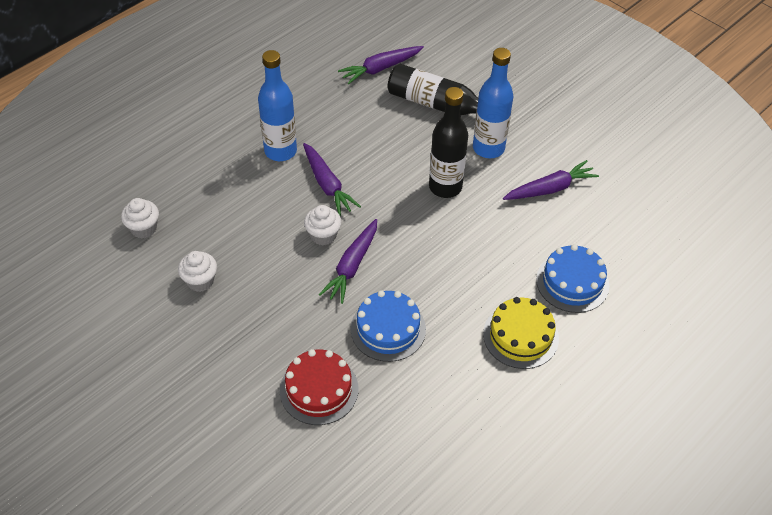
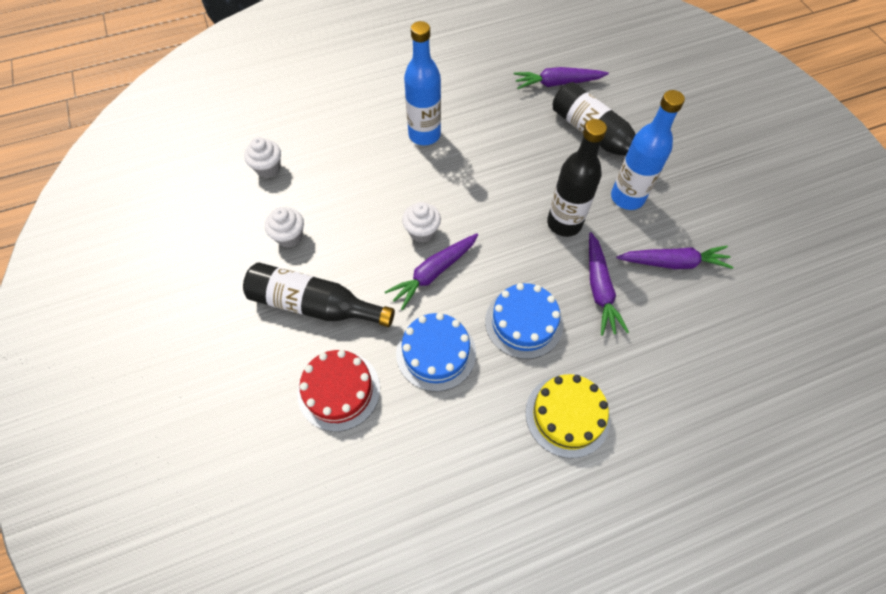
camera: 25 degrees right, 10 degrees up
(257, 330) = (314, 305): none -> black bottle
(327, 185) = (451, 182): purple carrot -> purple carrot (599, 289)
(572, 282) = (651, 376): blue cake -> blue cake (523, 322)

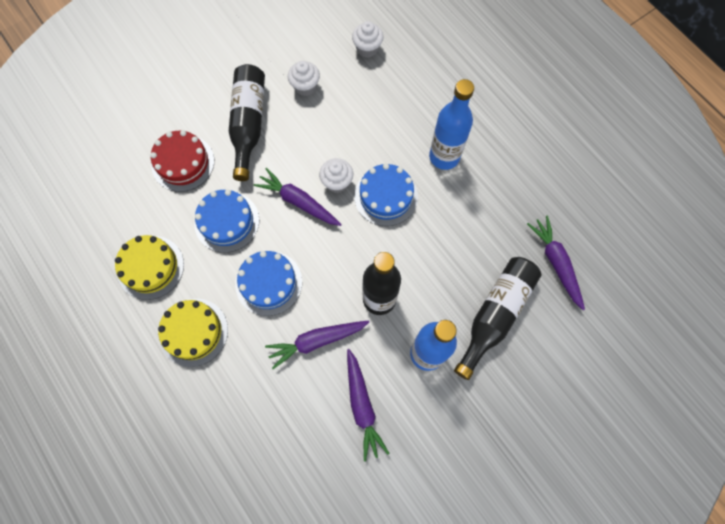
camera: 75 degrees right, 10 degrees up
(452, 192) = (386, 196): none -> blue cake
(472, 454) = (150, 267): none -> yellow cake

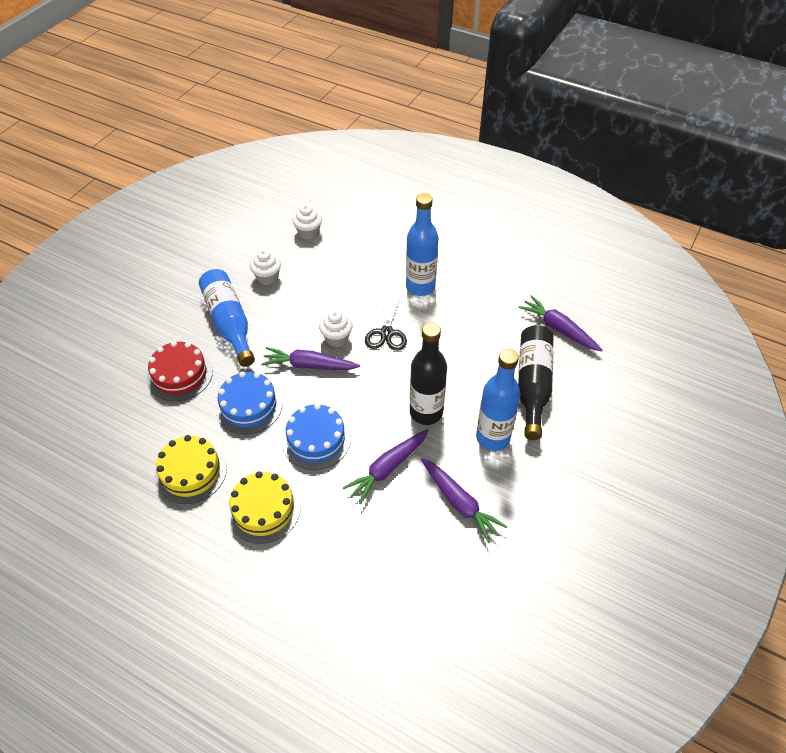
camera: 25 degrees left, 20 degrees down
(249, 124) = (229, 323): black bottle -> blue bottle
(386, 196) = (386, 333): blue cake -> black scissors

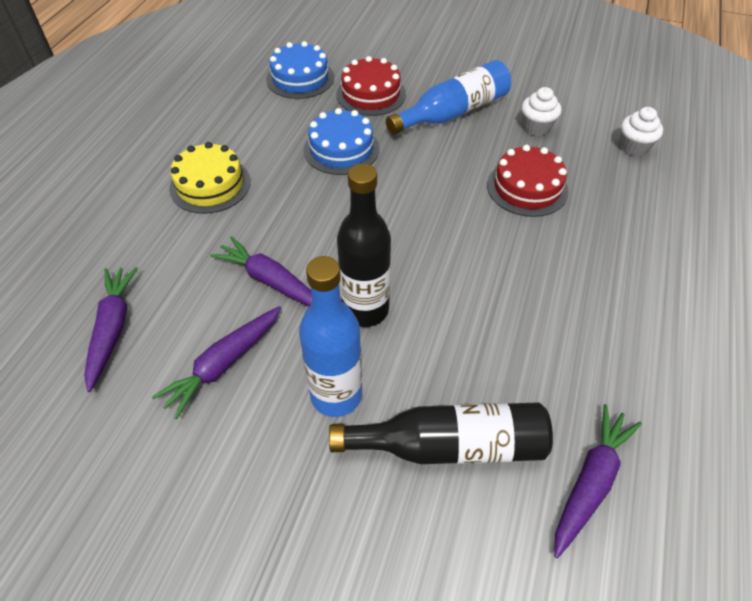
camera: 80 degrees right, 0 degrees up
(191, 472) = (252, 126): yellow cake -> none
(309, 365) = (412, 186): purple carrot -> purple carrot (112, 329)
(316, 439) = (305, 210): blue cake -> blue cake (300, 78)
(332, 299) = (527, 188): none -> red cake
(337, 338) = (463, 203): white cupcake -> none
(386, 333) = (490, 250): black scissors -> none
(420, 287) = (594, 275): blue bottle -> none

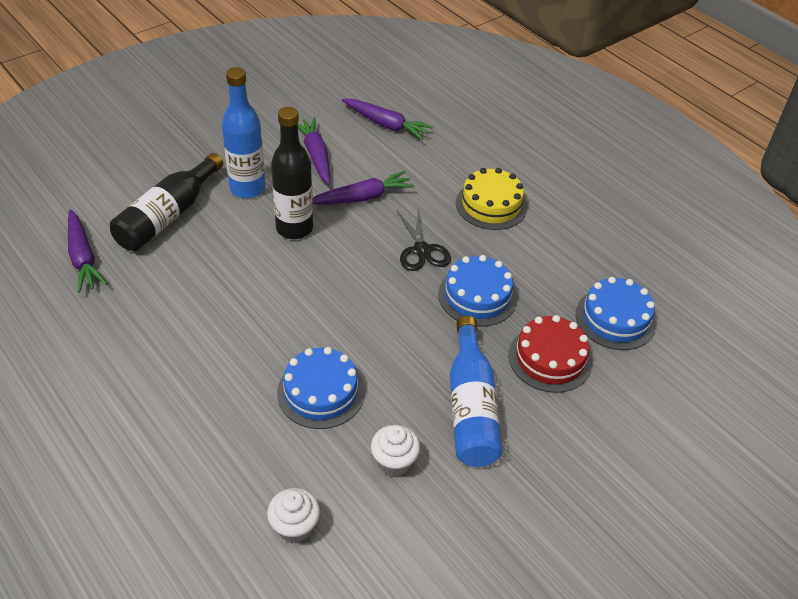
camera: 120 degrees right, 5 degrees down
(314, 203) = (421, 250): none -> black scissors
(527, 188) = (321, 392): red cake -> blue cake

